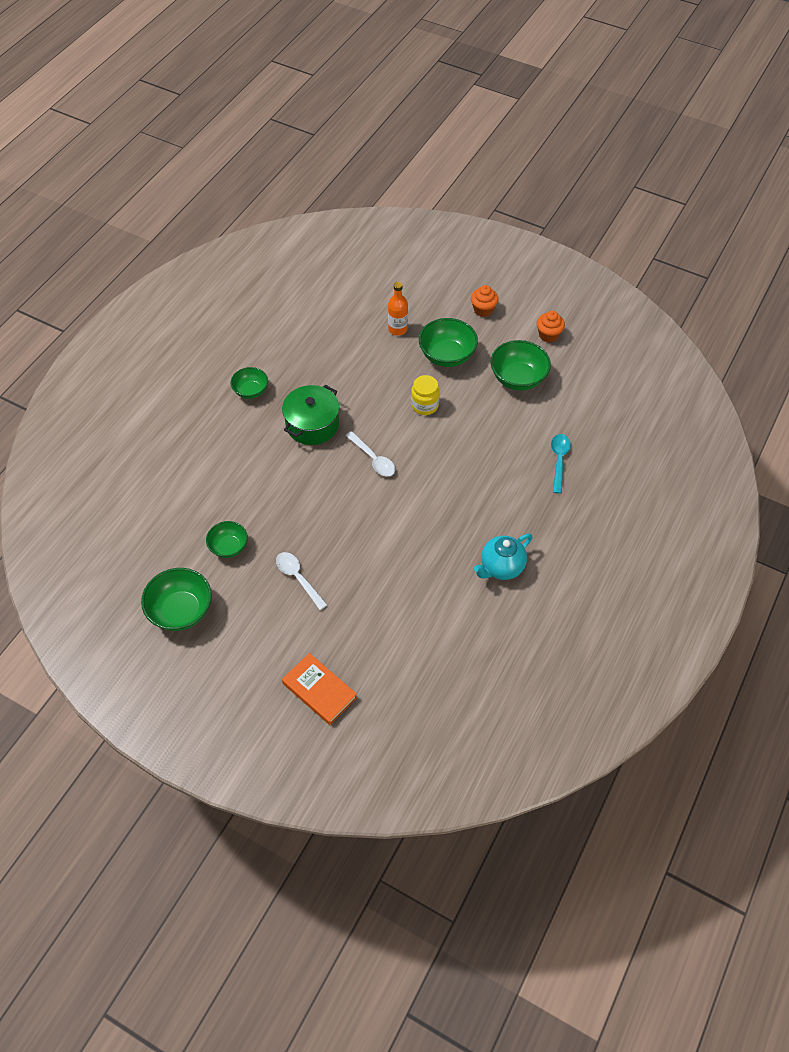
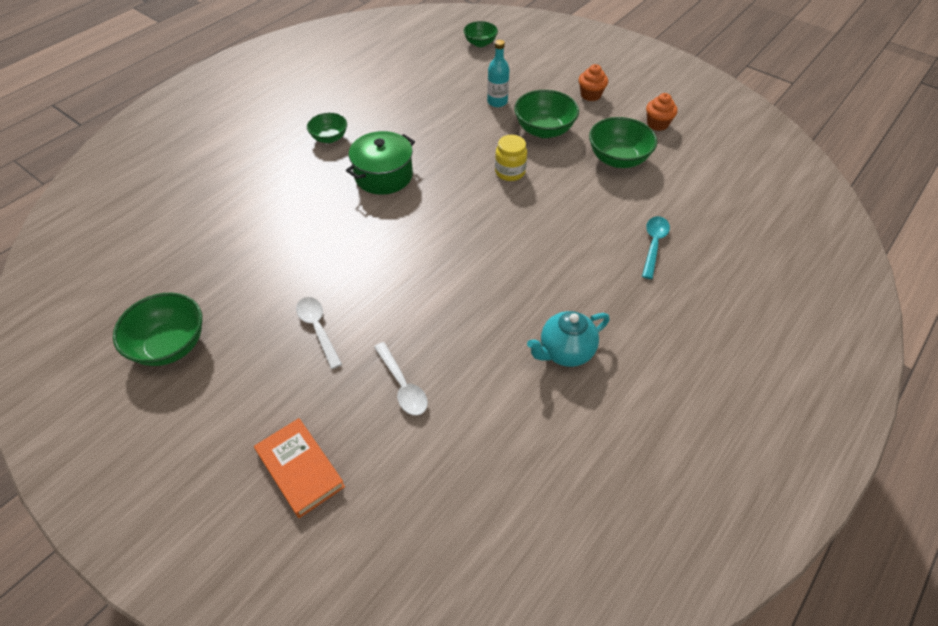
camera: 10 degrees right, 5 degrees down
(229, 547) = (251, 284): green bowl -> green bowl (480, 43)
(373, 459) = (440, 216): white spoon -> white spoon (402, 385)
(397, 329) = (497, 102): orange bottle -> turquoise bottle

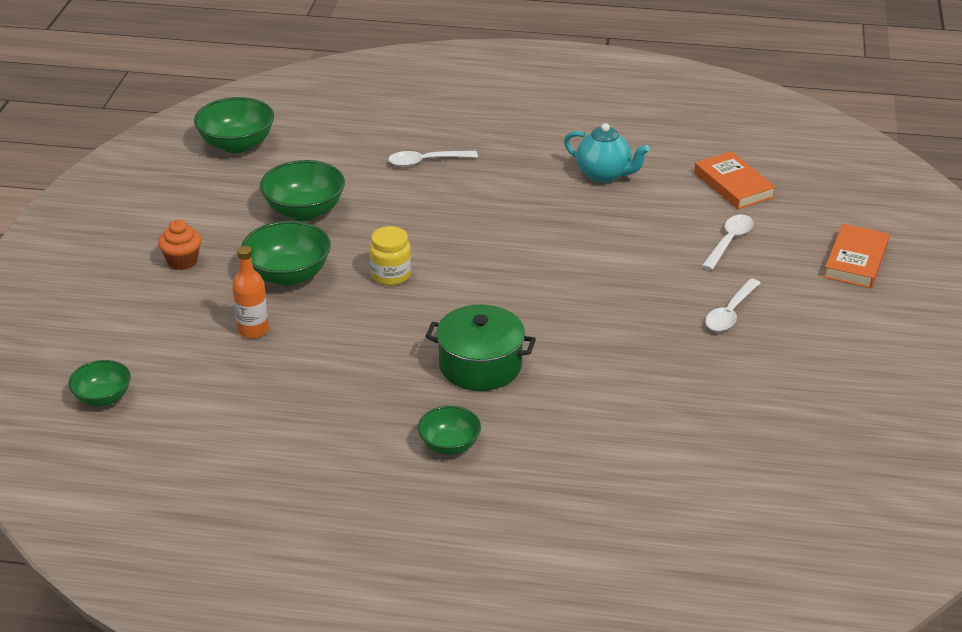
camera: 120 degrees left, 15 degrees down
(170, 345) = (853, 396): green bowl -> green bowl (237, 145)
(485, 447) = (733, 185): none -> orange book
(497, 102) = (253, 330): turquoise bottle -> orange bottle
(653, 245) = (426, 161): turquoise spoon -> white spoon
(657, 124) = (213, 201): orange cupcake -> none

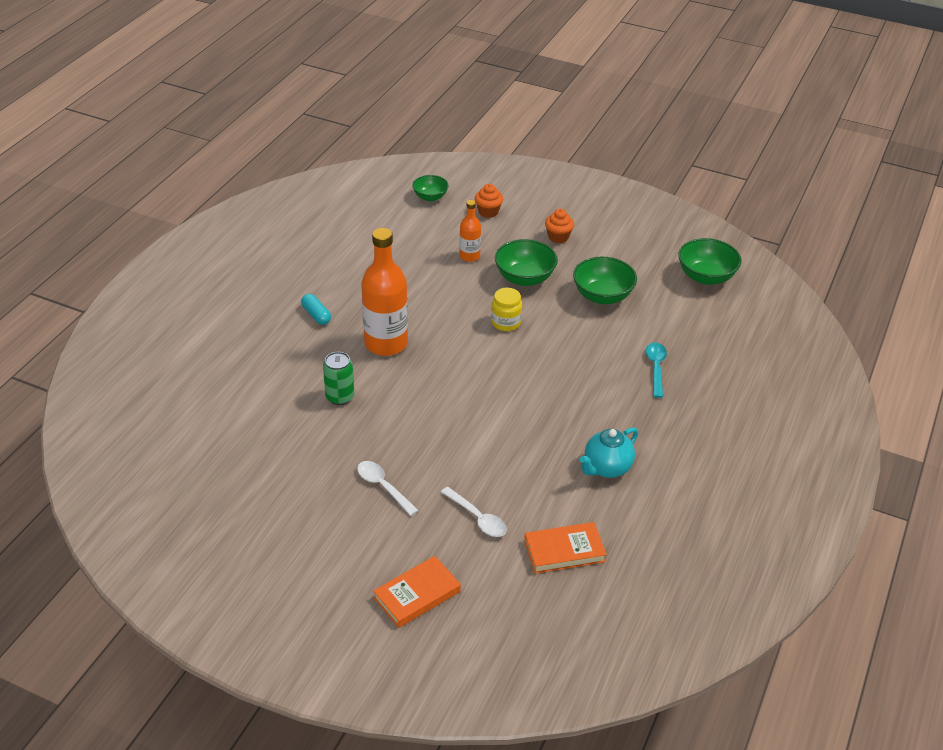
camera: 105 degrees right, 5 degrees up
(133, 332) = (488, 212): none -> orange cupcake
(426, 161) = (656, 368): white spoon -> turquoise spoon
(449, 445) = (316, 315): green bowl -> turquoise capsule
(480, 365) = (386, 343): green pot -> orange bottle
(604, 381) = (340, 397): none -> green can
(855, 260) = (417, 595): orange book -> orange book turned 75 degrees counterclockwise

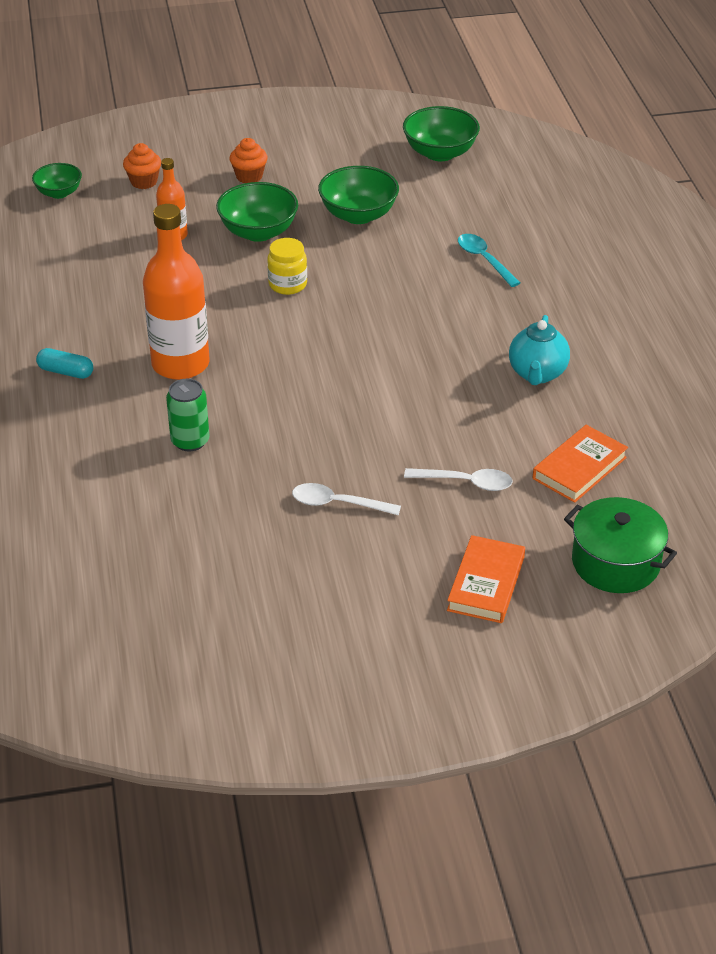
camera: 35 degrees left, 0 degrees up
(517, 632) = (615, 562): none -> green pot

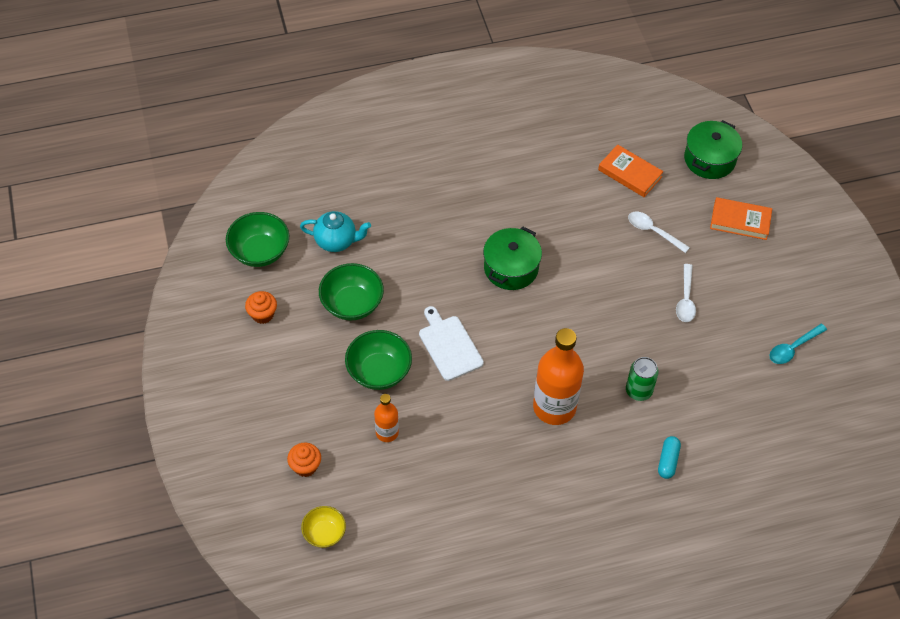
camera: 95 degrees left, 15 degrees up
(59, 193) = (324, 533): green bowl -> yellow bowl
(66, 372) = (573, 484): turquoise capsule -> turquoise capsule (668, 461)
(249, 176) = (296, 386): orange cupcake -> orange cupcake (262, 314)
(287, 285) = (449, 345): yellow jar -> white cutting board
(405, 341) = (511, 268): none -> green pot
(465, 482) = (653, 231): white spoon -> white spoon turned 60 degrees counterclockwise
(484, 260) = (409, 222): turquoise spoon -> turquoise spoon (793, 348)
(537, 374) = (539, 193): turquoise teapot -> turquoise teapot (336, 241)

